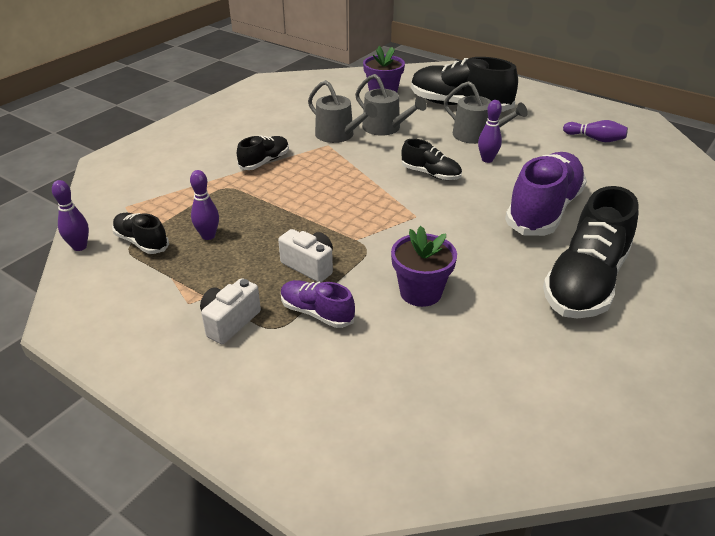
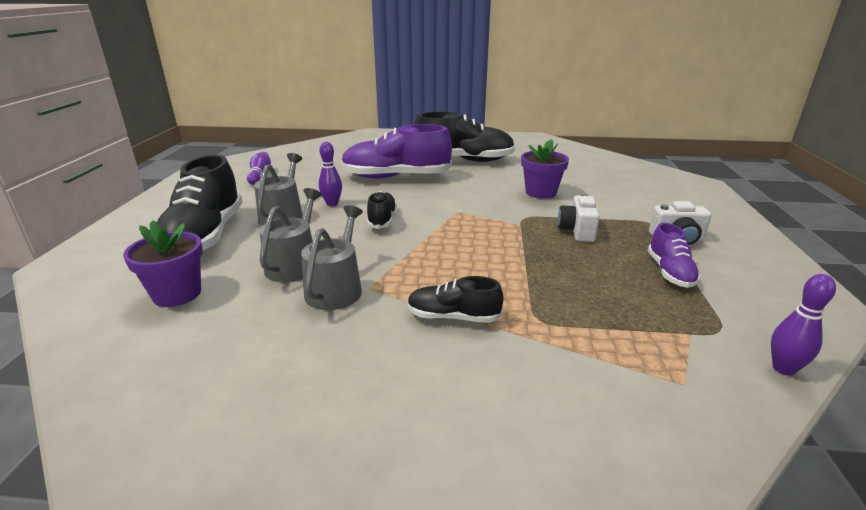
camera: 120 degrees left, 10 degrees down
(142, 242) = (698, 326): black shoe -> none
(208, 236) = (623, 290): purple bowling pin -> none
(316, 313) = (613, 215): purple shoe -> purple shoe (670, 272)

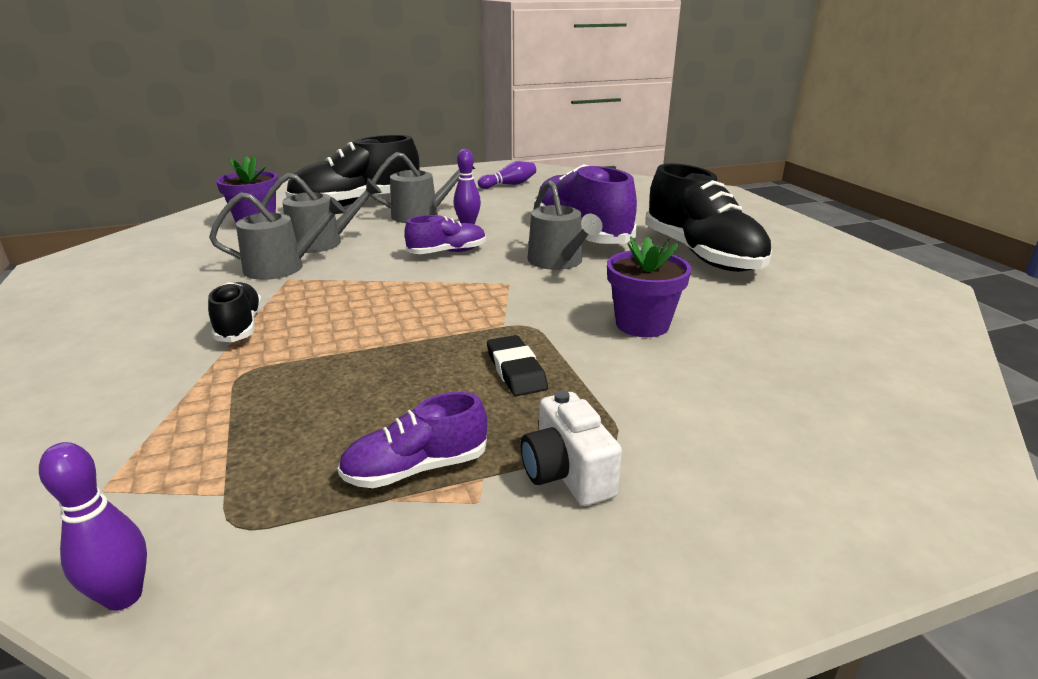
camera: 65 degrees right, 0 degrees up
(382, 219) = (447, 252): black shoe -> purple shoe
(437, 192) = (558, 261): none -> grey watering can
(577, 231) = (516, 370): white camera -> black eraser

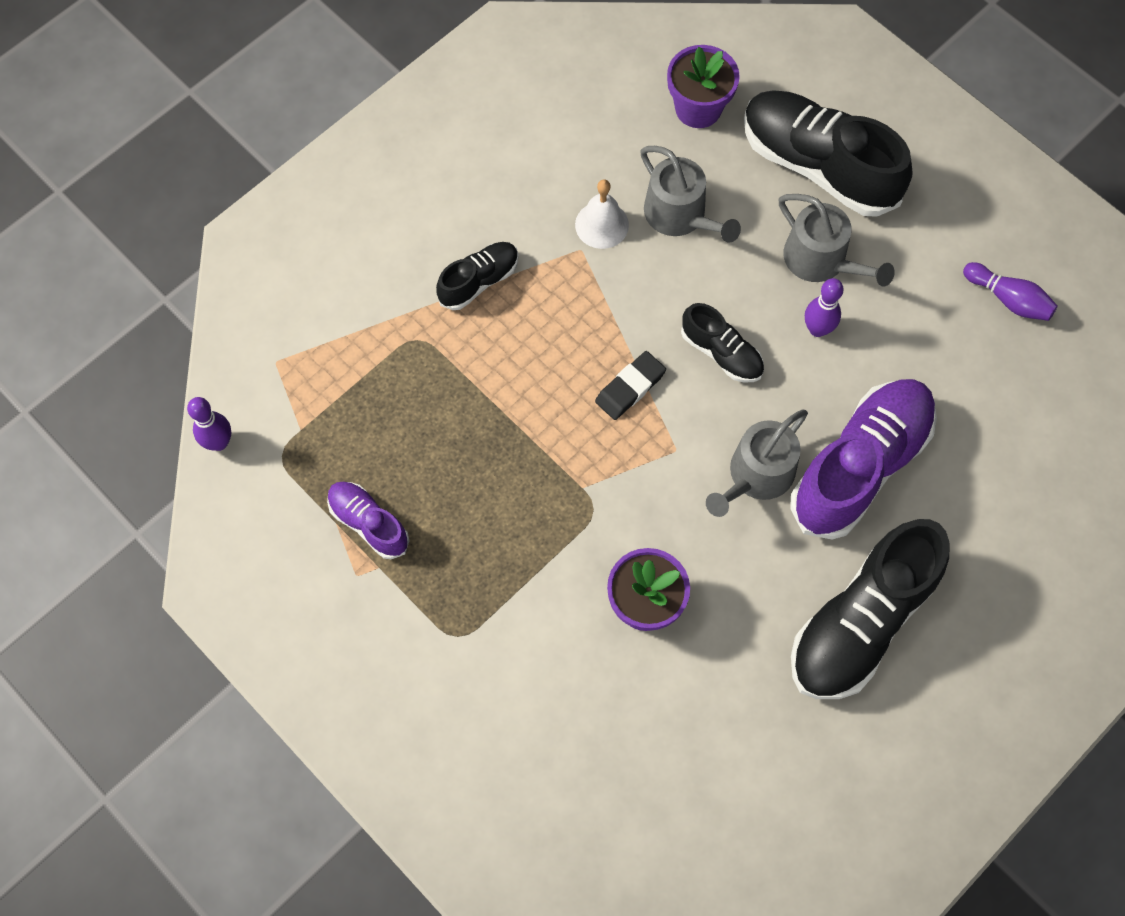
camera: 65 degrees right, 40 degrees up
(282, 267) = (602, 225): grey watering can -> white bell
(447, 252) = (721, 353): purple shoe -> black shoe
(516, 370) = (513, 531): black eraser -> black eraser (630, 387)
(567, 473) = (404, 617): white camera -> none

